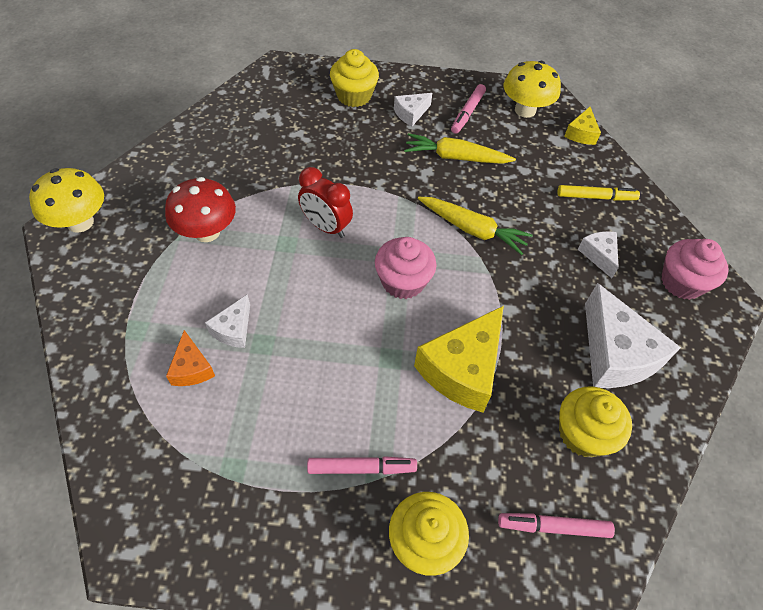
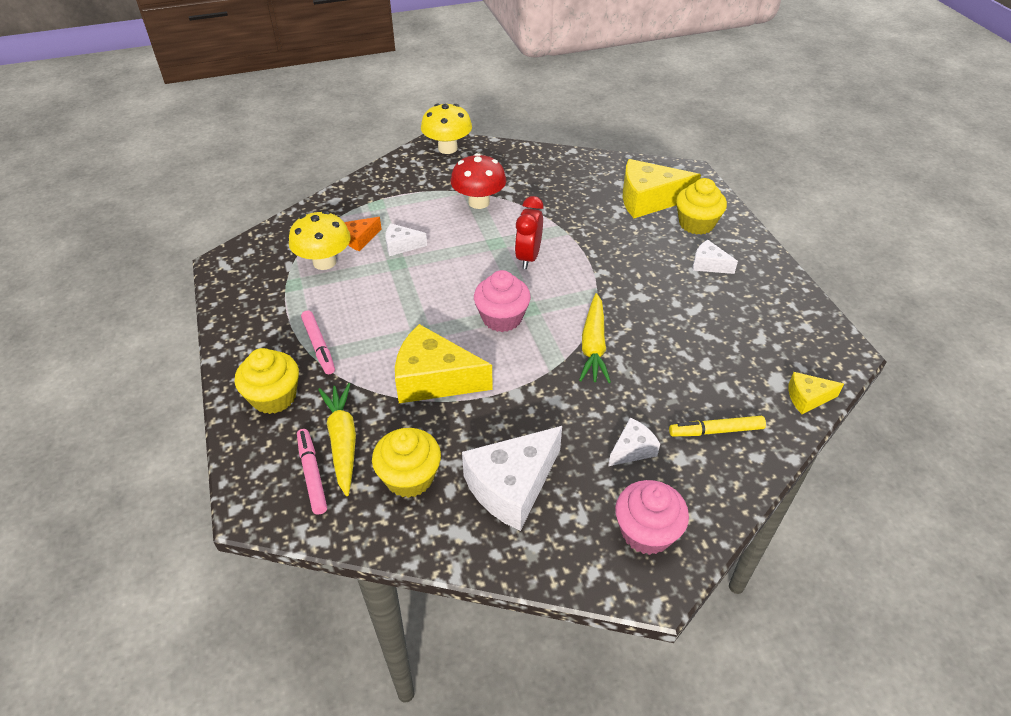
camera: 70 degrees right, 10 degrees down
(299, 108) = (649, 200): none -> yellow cheese
(455, 157) = (677, 310): yellow carrot -> yellow carrot (342, 441)
(467, 113) = (749, 301): pink marker -> none
(525, 110) = (798, 343): yellow mushroom -> yellow mushroom (324, 262)
(596, 197) = (716, 431): yellow marker -> yellow marker turned 105 degrees clockwise

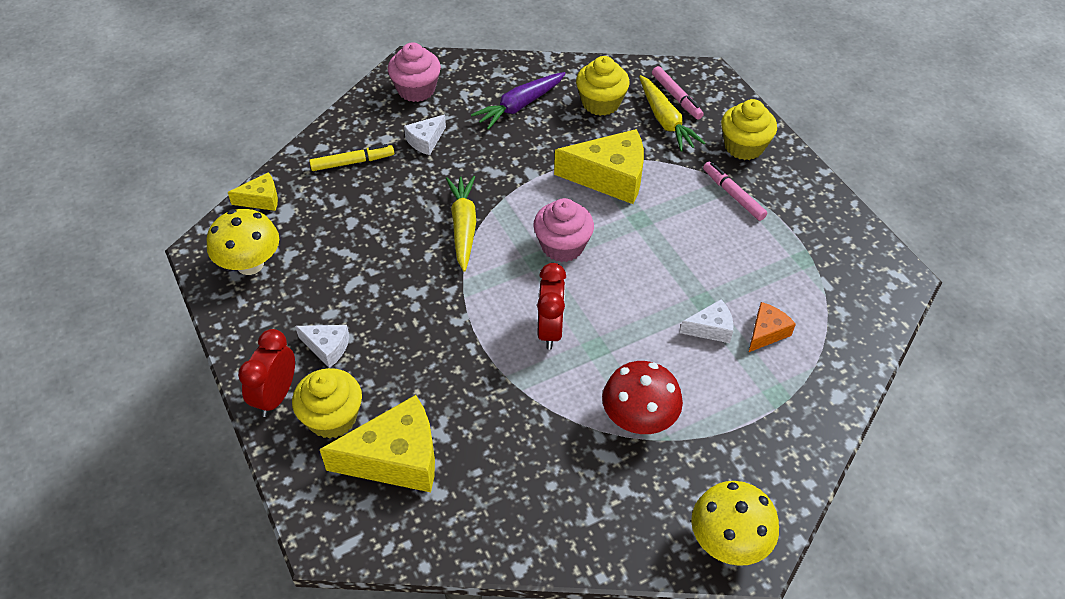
camera: 170 degrees right, 5 degrees up
(324, 262) = (788, 292): yellow mushroom -> yellow mushroom (250, 264)
(512, 486) = (520, 106): white cheese -> purple carrot
(741, 239) = (276, 396): none -> red clock

